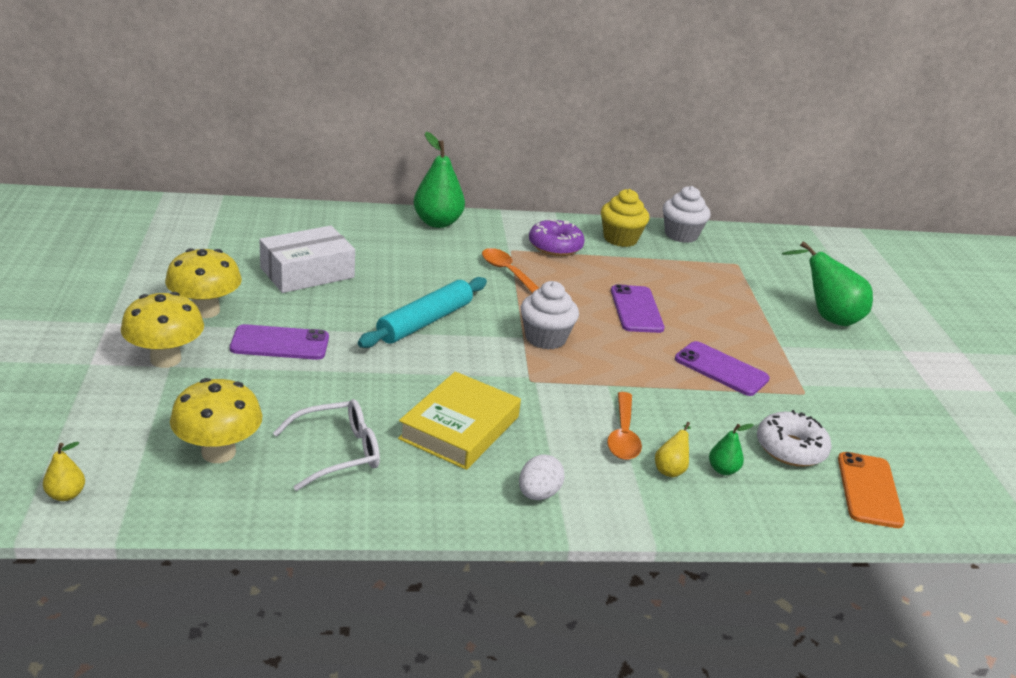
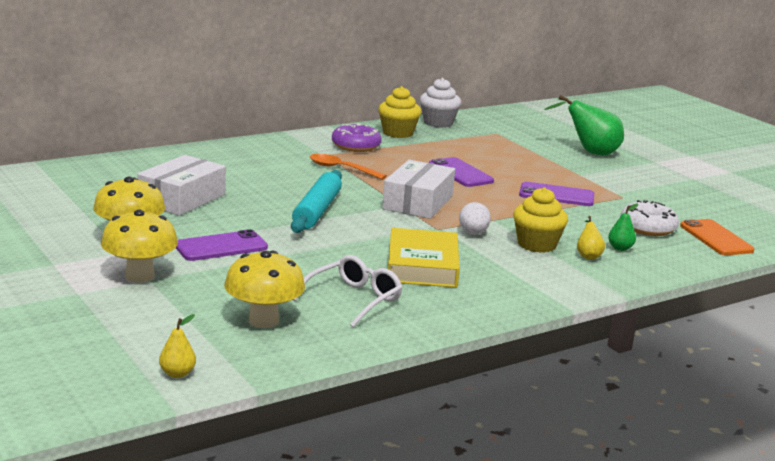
camera: 25 degrees left, 10 degrees down
(437, 222) = (245, 147): green pear -> none
(538, 494) = (520, 289): white egg -> white egg (473, 233)
(545, 338) = (418, 202): white cupcake -> white box
(623, 435) = (536, 244): orange spoon -> yellow cupcake

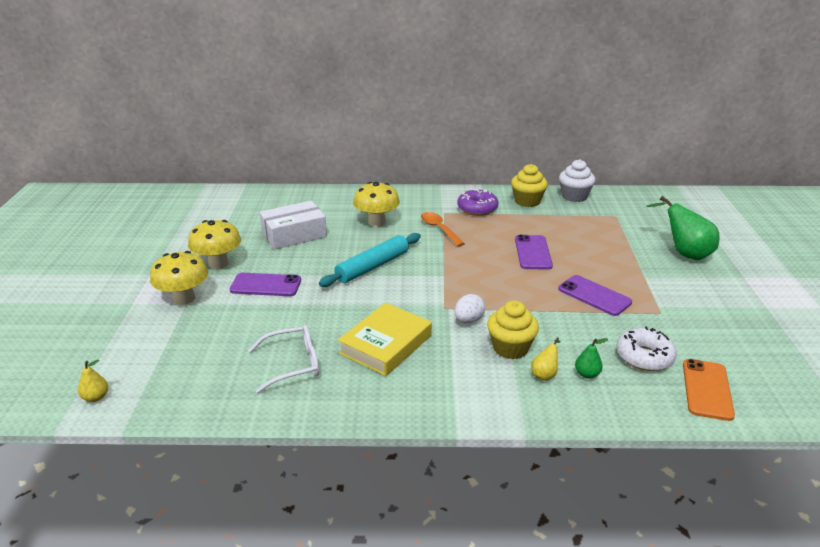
camera: 35 degrees right, 10 degrees up
(263, 321) = (207, 365): yellow mushroom -> yellow mushroom (377, 222)
(418, 202) = (460, 276): white box -> none

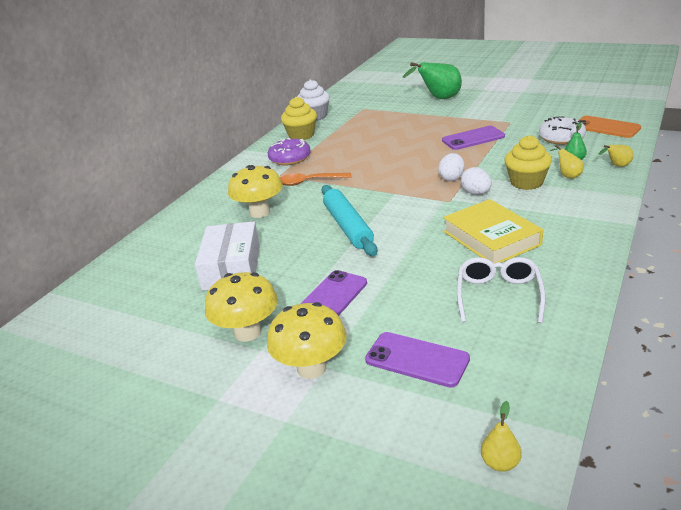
camera: 60 degrees left, 0 degrees up
(492, 300) = (451, 178): none -> white egg
(533, 252) = (390, 149): purple phone -> purple phone (417, 359)
(594, 409) = (617, 166): none -> yellow pear

